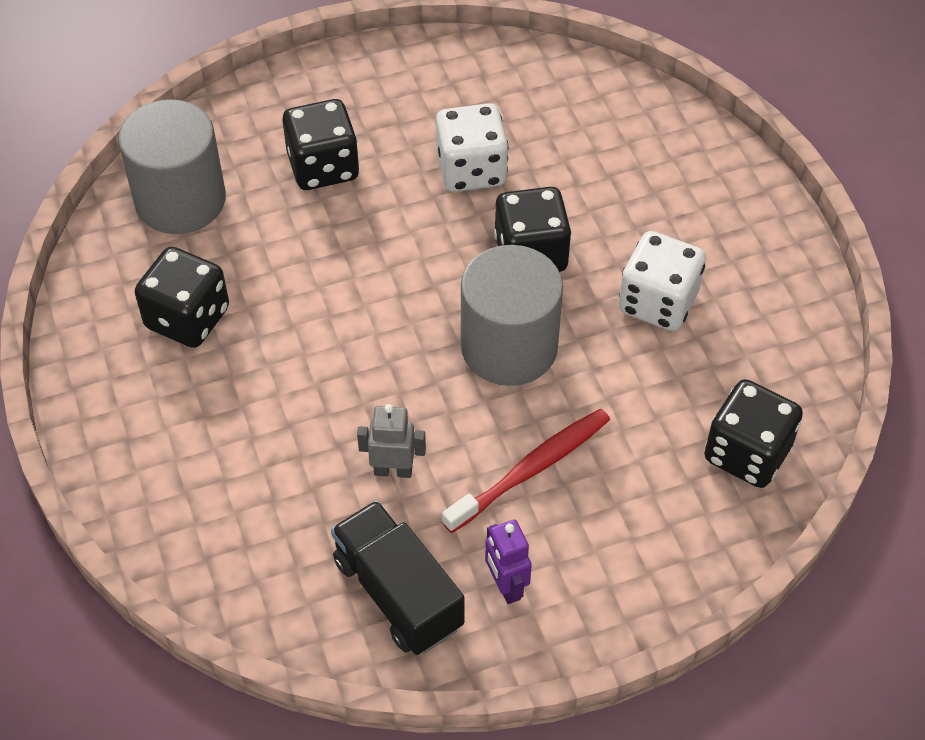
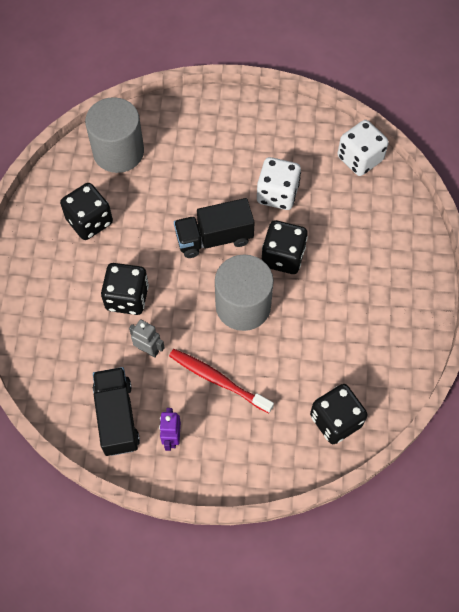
camera: 25 degrees right, 10 degrees up
(323, 167) = (200, 161): black dice -> black dice (127, 297)
(407, 267) = (214, 238): none -> black truck
(531, 469) = (218, 380): red toothbrush -> red toothbrush turned 135 degrees counterclockwise
(658, 302) = (336, 313): white dice -> white dice (360, 158)

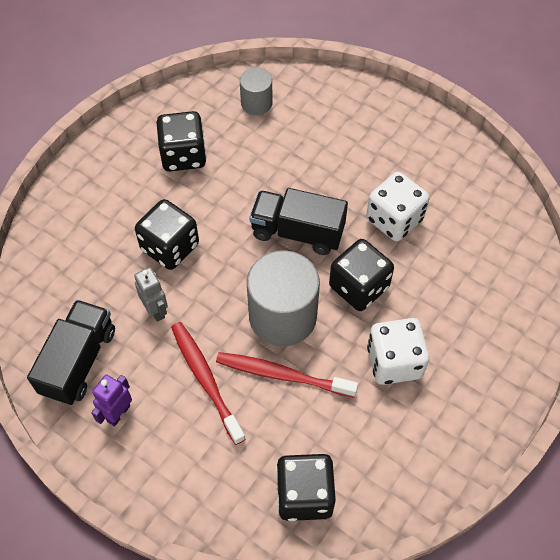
camera: 30 degrees right, 5 degrees down
(118, 151) = (256, 103): grey cylinder -> grey cylinder, size x0.54
(269, 347) = (282, 375): none -> red toothbrush
(360, 158) = (510, 226): white dice -> white dice (394, 362)

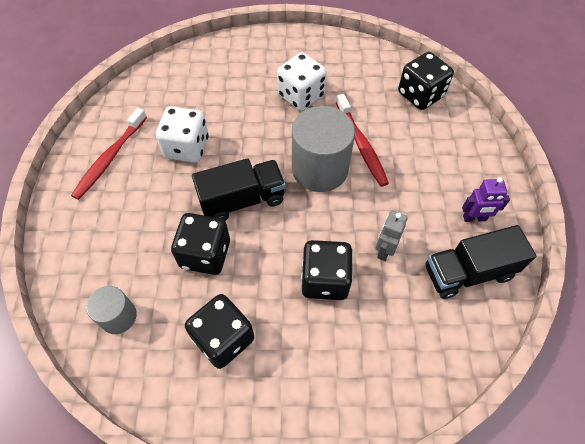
camera: 125 degrees left, 0 degrees up
(205, 379) = (404, 184): red toothbrush -> red toothbrush (110, 158)
(297, 232) = (242, 200): black truck -> black truck turned 90 degrees counterclockwise
(359, 287) = (261, 139): black dice -> black dice (205, 254)

